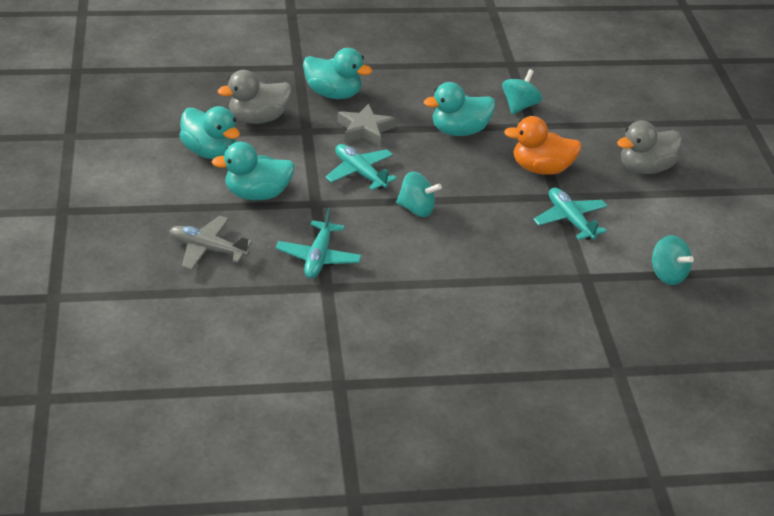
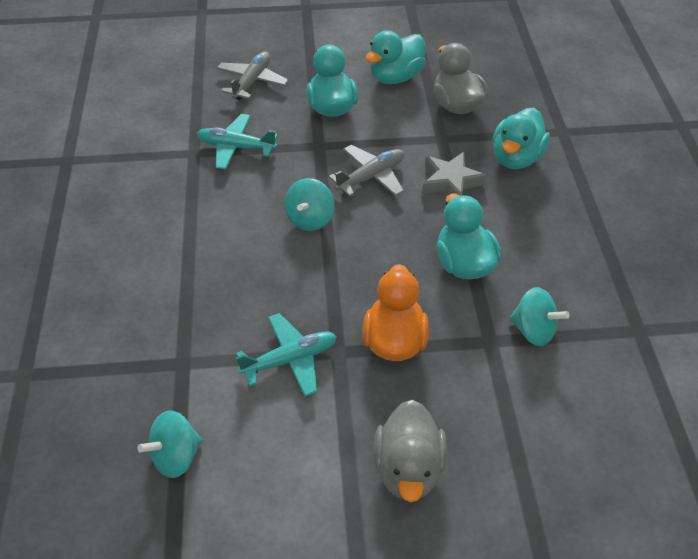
camera: 95 degrees right, 10 degrees up
(360, 173) = (371, 177): turquoise plane -> grey plane
(645, 168) = (408, 468): grey duck -> grey duck turned 150 degrees counterclockwise

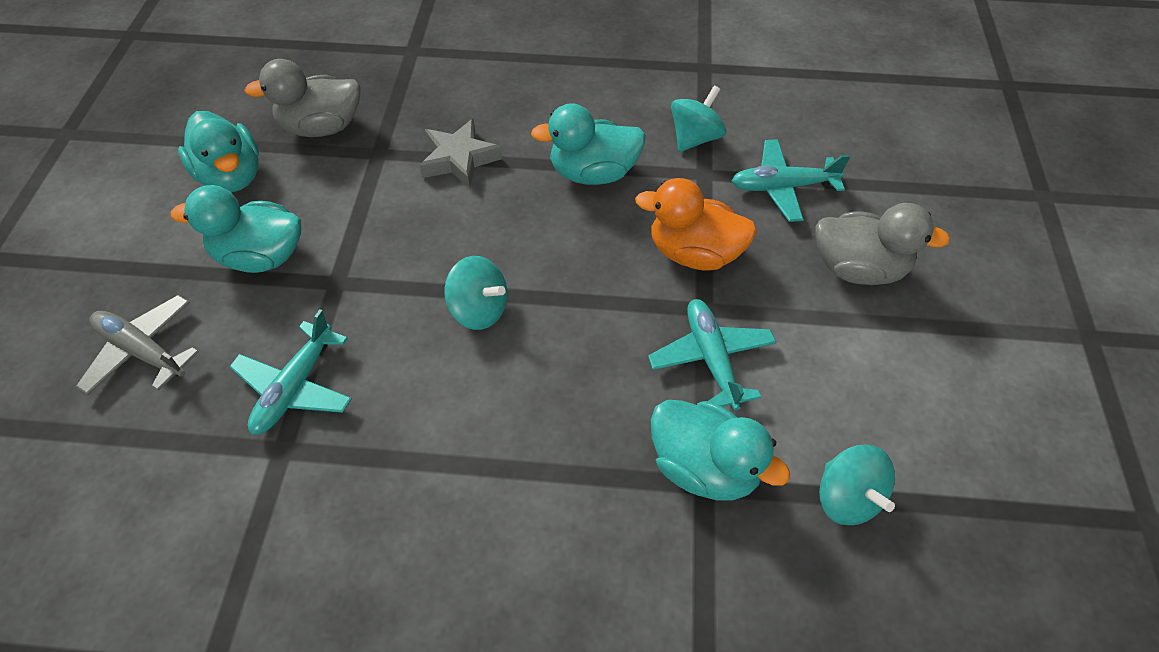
camera: 80 degrees left, 5 degrees up
(371, 177) = (422, 233): grey plane -> none
(494, 403) = (782, 187): none -> turquoise plane
(516, 158) = (440, 96): turquoise duck -> turquoise duck (704, 467)

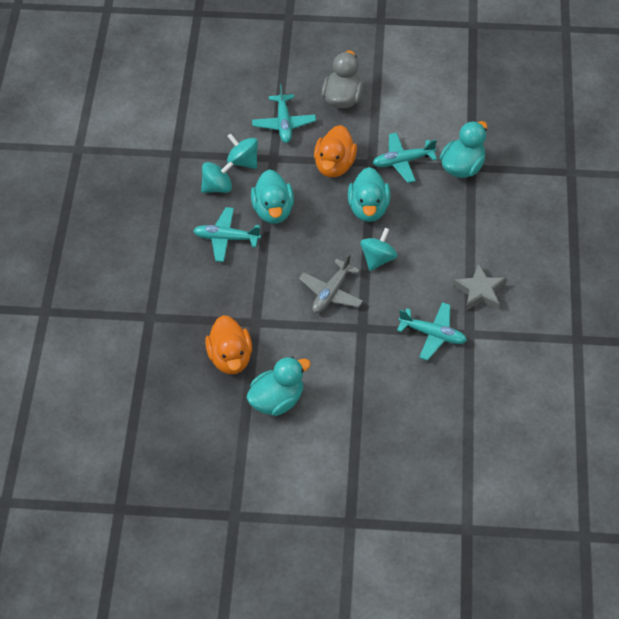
camera: 90 degrees left, 0 degrees up
(143, 351) = (415, 412): grey plane -> grey plane (331, 292)
(261, 256) = (344, 369): turquoise duck -> turquoise duck (368, 208)
(322, 127) = (230, 358): grey duck -> orange duck
(459, 159) = (261, 278): grey star -> grey star (480, 292)
(540, 121) = (226, 238): none -> turquoise plane
(847, 497) = (472, 118): turquoise spinning top -> turquoise spinning top (217, 187)

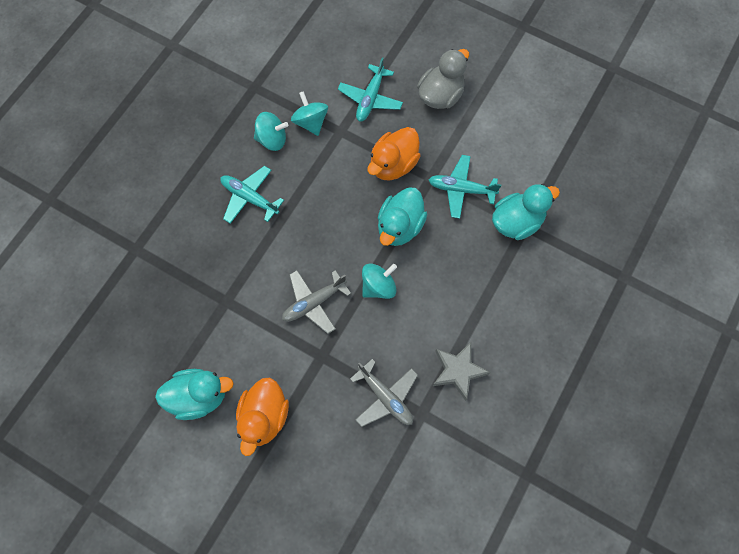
camera: 25 degrees right, 15 degrees up
(230, 358) = (182, 329): orange duck -> orange duck (264, 417)
(273, 210) = (309, 187): turquoise duck -> none
(433, 334) = (385, 397): turquoise plane -> grey plane

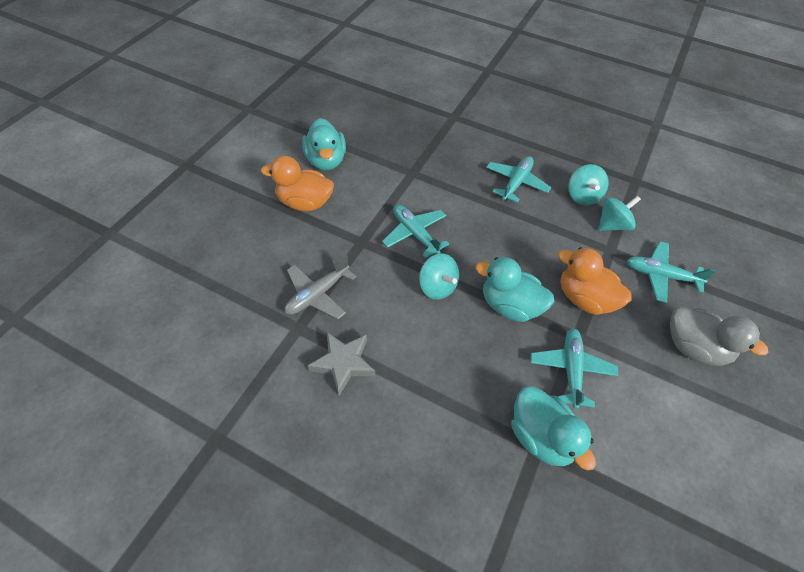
camera: 85 degrees right, 15 degrees down
(314, 303) = (415, 234): grey plane -> turquoise plane

